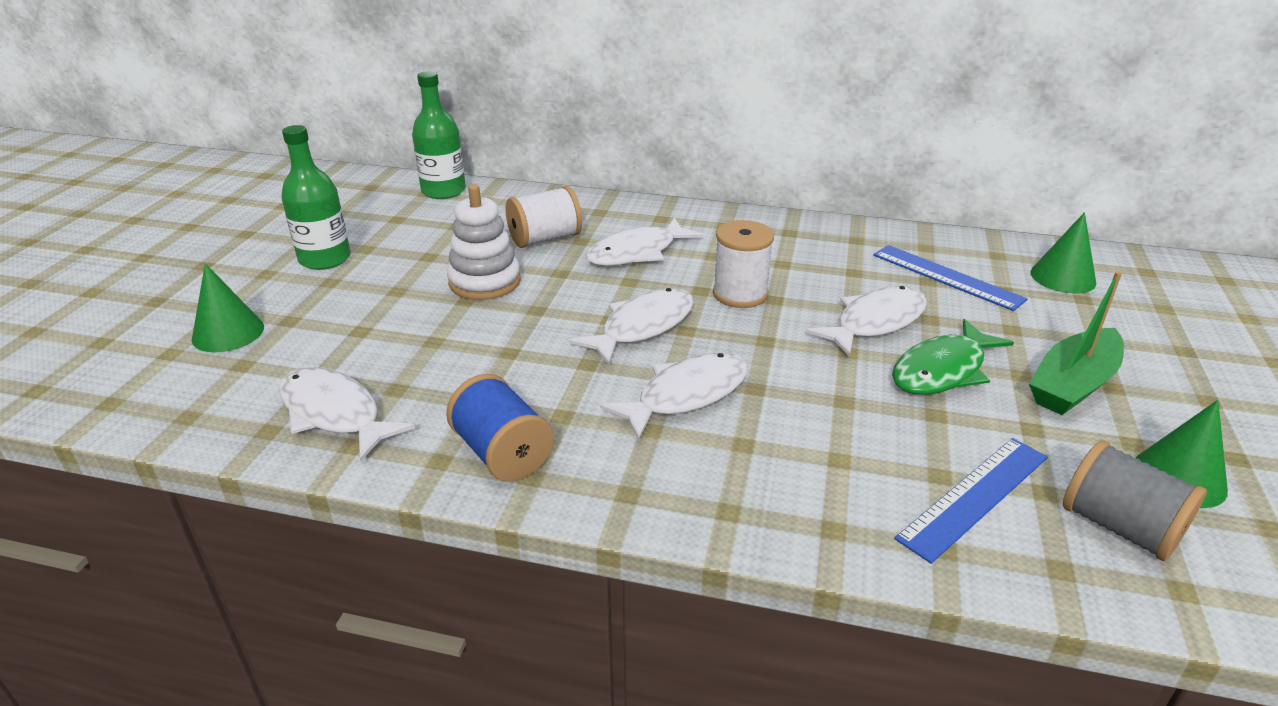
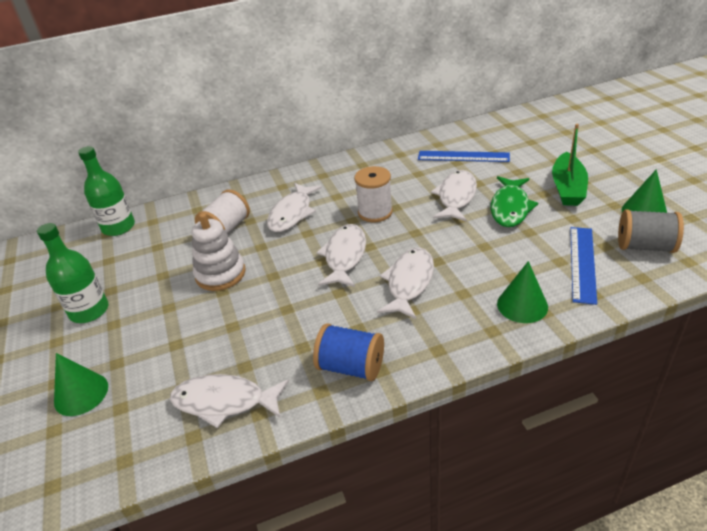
camera: 30 degrees left, 5 degrees up
(1063, 277) = (512, 134): green cone -> green cone (522, 305)

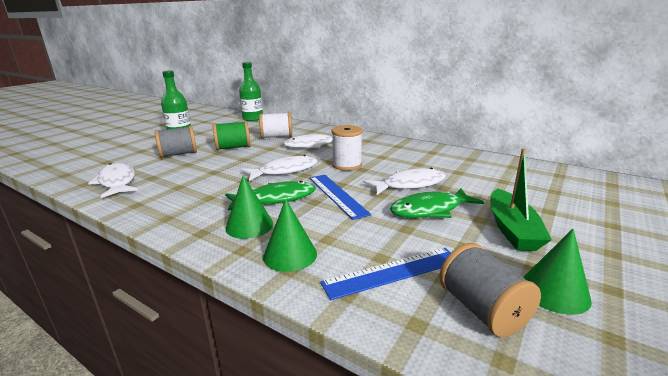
camera: 50 degrees right, 15 degrees down
(81, 394) = (115, 151): green cone -> green cone (249, 225)
(183, 327) = (178, 154): none -> grey spool
(220, 274) = (233, 148): white stacking toy -> green spool
(351, 367) = (165, 207): blue spool -> none
(409, 282) = (276, 199): white fish -> green fish
(463, 156) = (471, 172): blue ruler -> blue ruler (337, 195)
(567, 188) = (512, 229): green boat -> green boat turned 60 degrees counterclockwise

